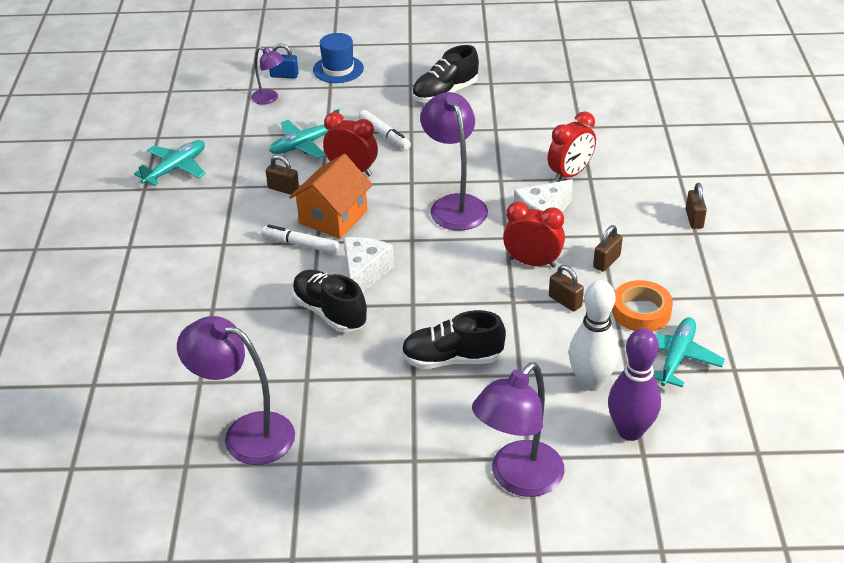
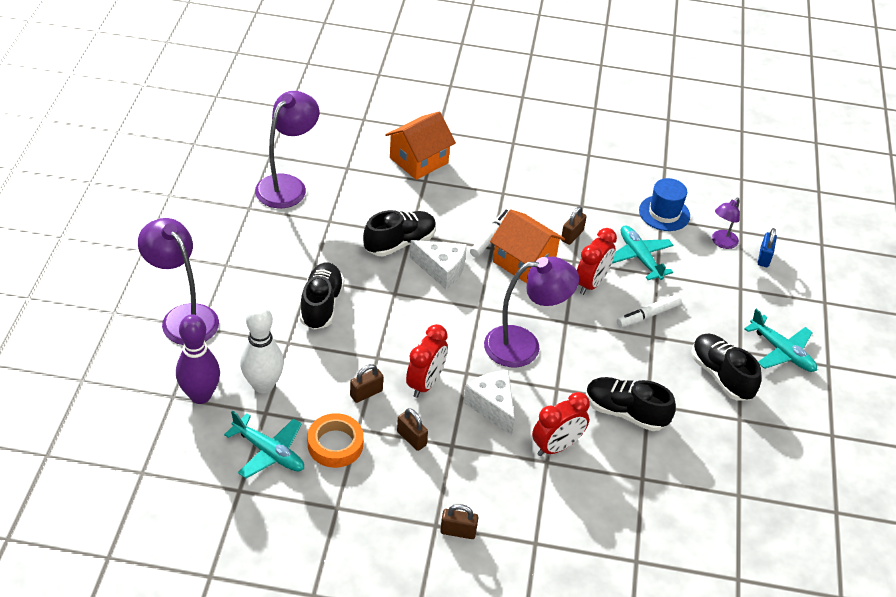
camera: 95 degrees right, 5 degrees up
(174, 319) = (419, 160): none -> orange house
(175, 168) = (614, 174): turquoise plane -> turquoise plane (782, 351)
(338, 69) = (774, 299): blue hat -> blue hat (664, 213)
(512, 140) = (625, 412): none -> black shoe
(570, 174) = (556, 446): red clock -> red clock turned 90 degrees counterclockwise

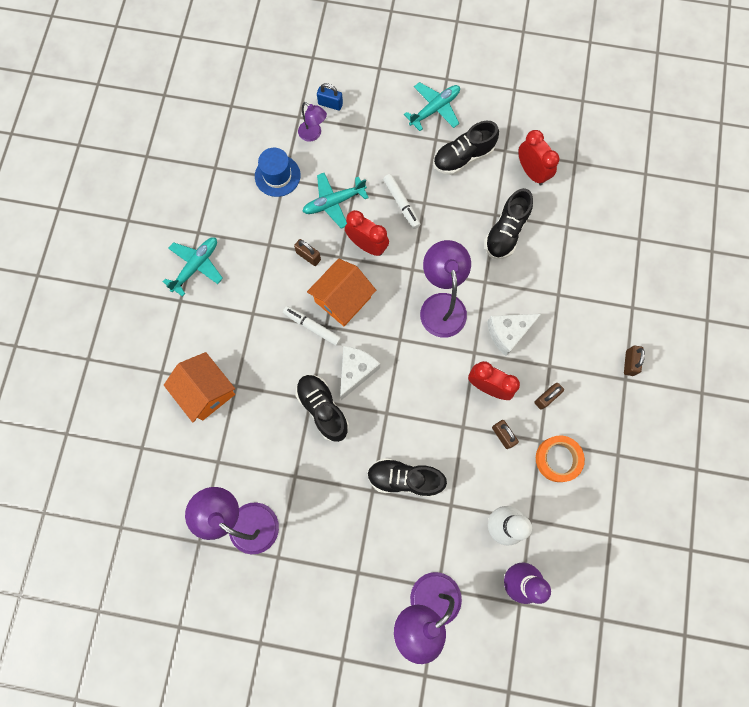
camera: 85 degrees left, 30 degrees up
(269, 452) = (570, 513): turquoise plane -> turquoise plane (196, 266)
(556, 446) = (543, 286): red clock -> red clock (531, 172)

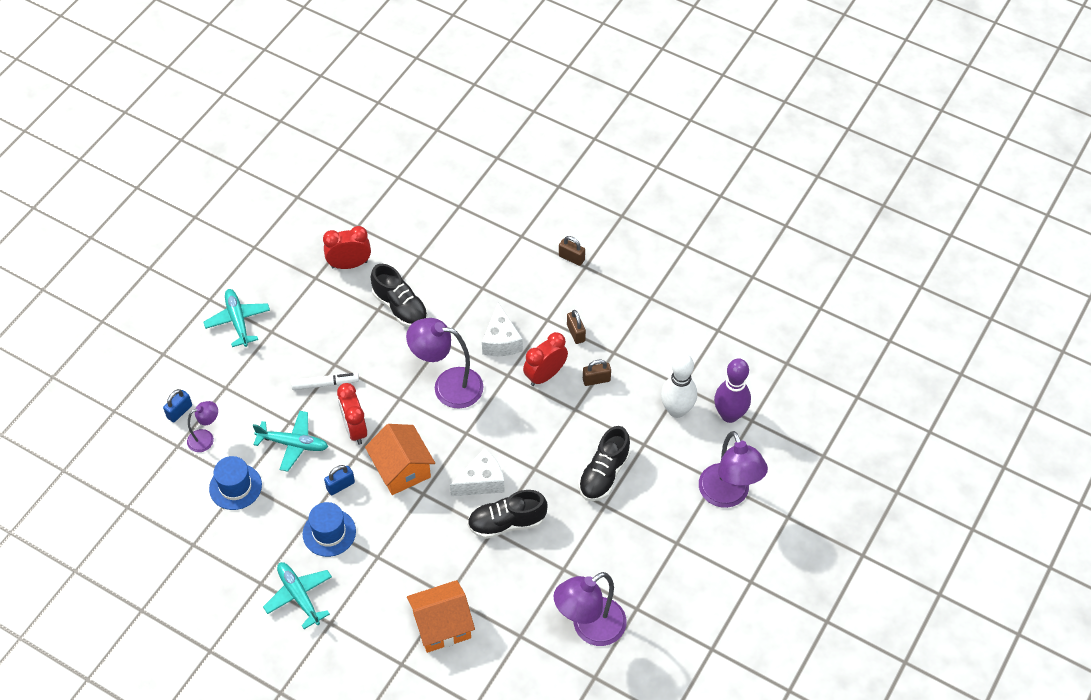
camera: 70 degrees left, 20 degrees down
(261, 265) = (329, 532): none -> blue hat
(308, 256) = (340, 485): brown padlock -> blue padlock
(312, 327) = (418, 506): white marker -> none
(334, 202) = (293, 444): turquoise plane -> turquoise plane turned 75 degrees counterclockwise
(356, 371) = (481, 481): white cheese -> white cheese turned 105 degrees clockwise
(367, 245) = (355, 429): red clock -> red clock turned 75 degrees counterclockwise
(463, 157) = (303, 315): black shoe -> none
(558, 459) = (635, 344): orange tape -> none

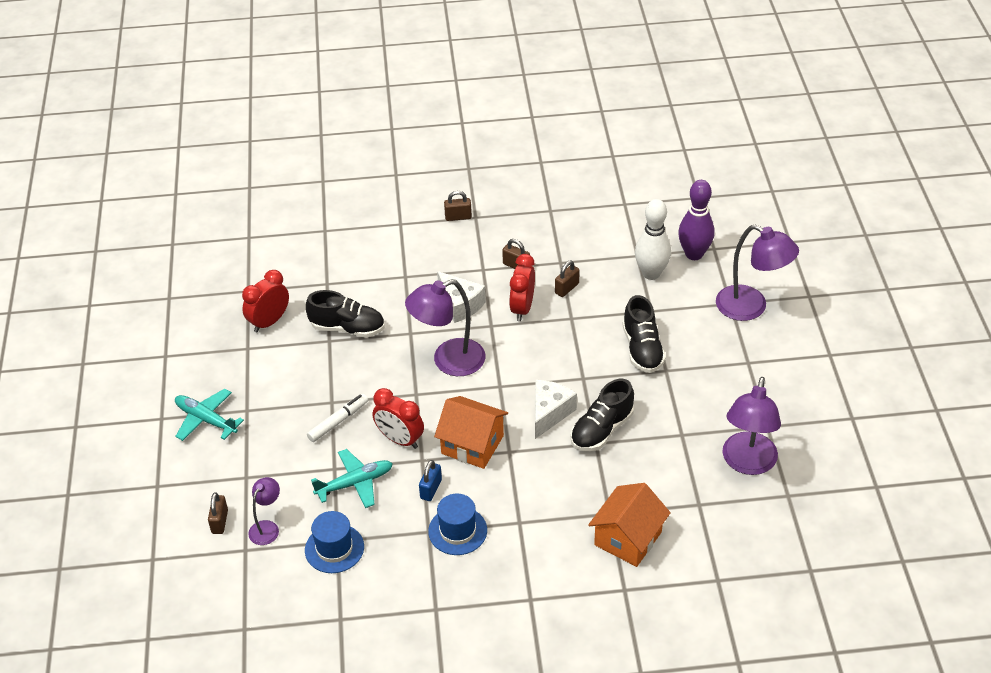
camera: 35 degrees left, 10 degrees down
(179, 411) = (220, 522): blue padlock -> brown padlock
(299, 596) = (481, 596): turquoise plane -> none

